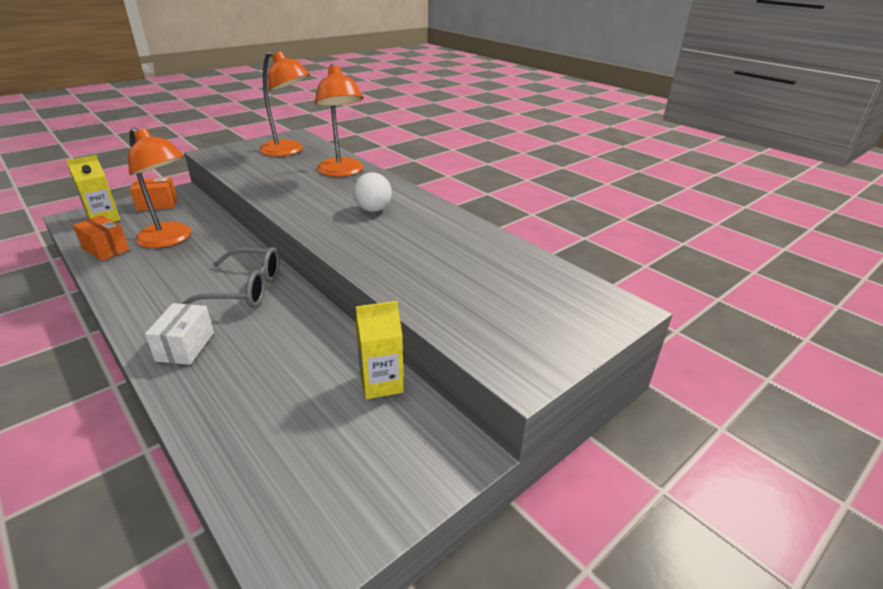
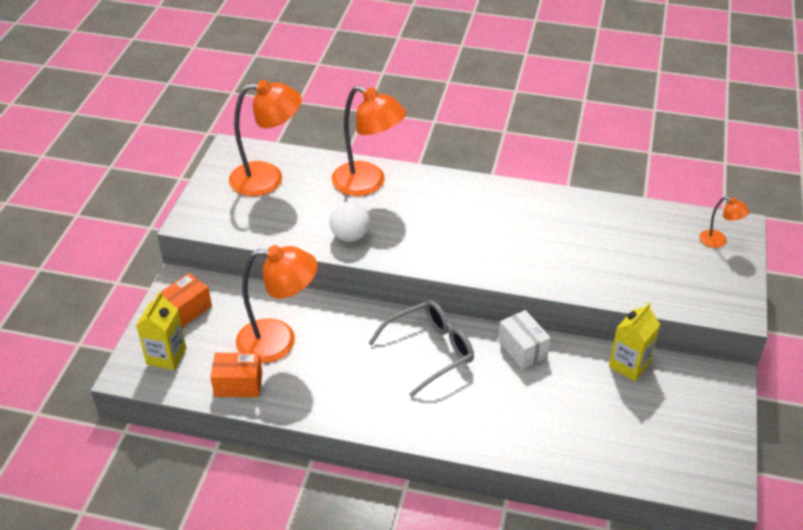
camera: 35 degrees left, 10 degrees up
(185, 346) = (467, 420): white box -> white box (522, 349)
(373, 209) = (465, 218): white ball -> white ball (350, 236)
(583, 310) = (718, 241): none -> orange lamp

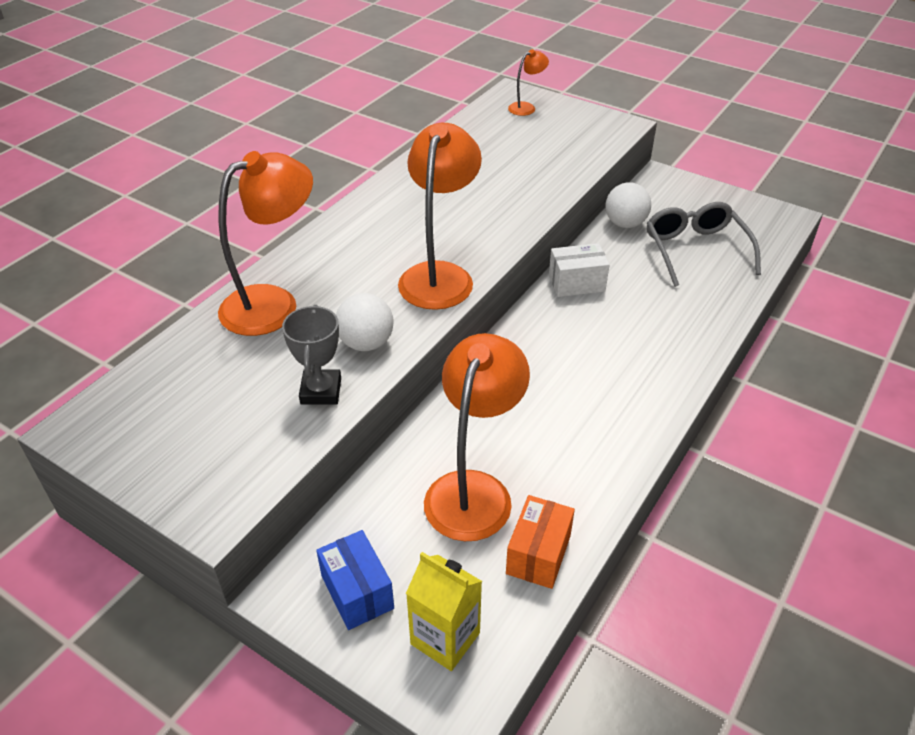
camera: 70 degrees left, 0 degrees up
(186, 310) = (357, 592): orange box -> blue box
(268, 178) = (184, 399): orange lamp -> orange lamp (440, 275)
(298, 230) = (321, 391): none -> grey trophy
(430, 351) = (551, 352): grey glasses -> grey glasses (695, 250)
(629, 365) = (625, 224): yellow carton -> white ball

